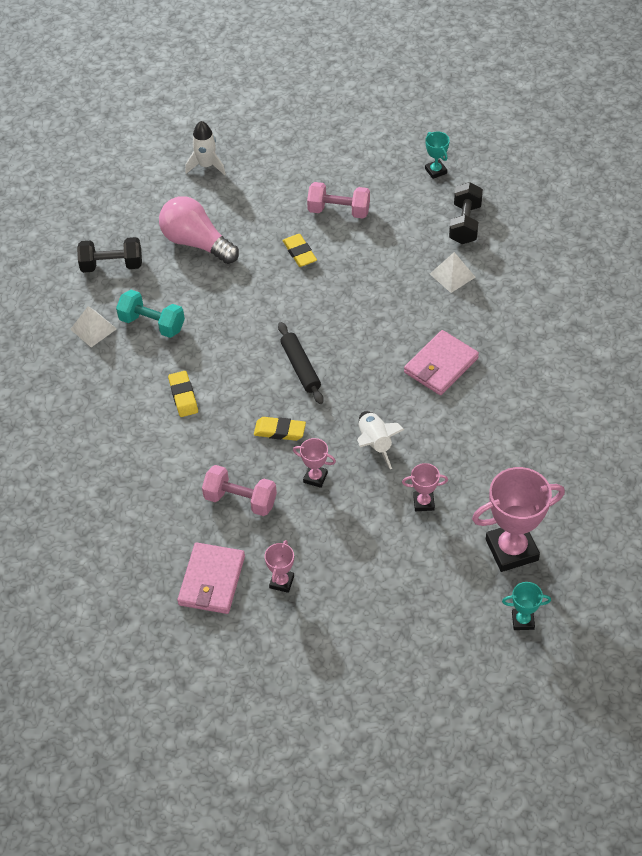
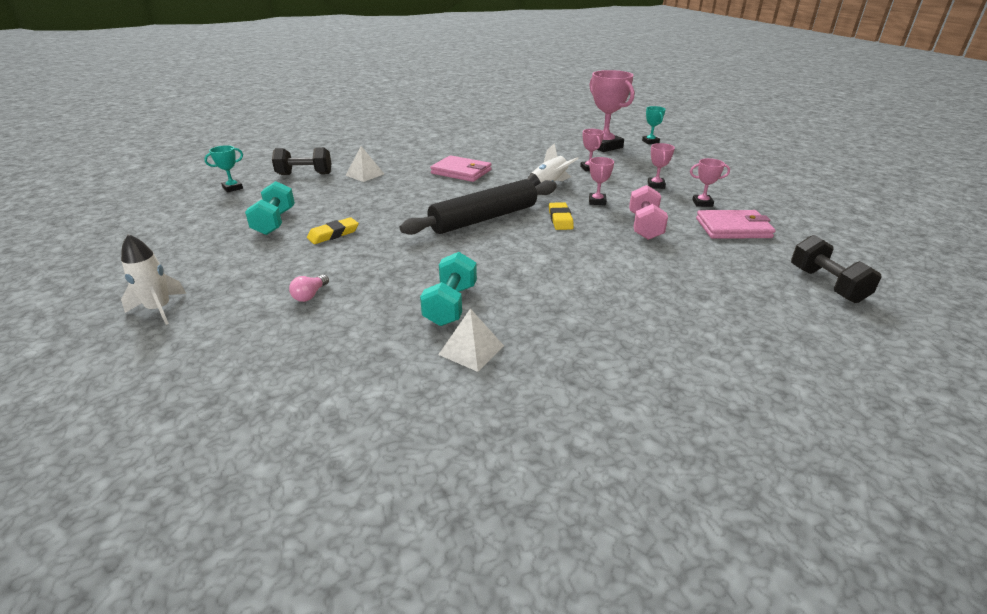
camera: 105 degrees left, 20 degrees down
(112, 265) = (348, 357): black dumbbell -> black dumbbell (826, 285)
(183, 396) = (547, 269): yellow eraser -> none
(196, 243) = (310, 295): pink light bulb -> pink light bulb, size x0.41
(300, 367) = (484, 218): black rolling pin -> black rolling pin, size x1.75
(339, 211) = (275, 222): pink dumbbell -> turquoise dumbbell
(347, 556) = (656, 185): none -> pink trophy

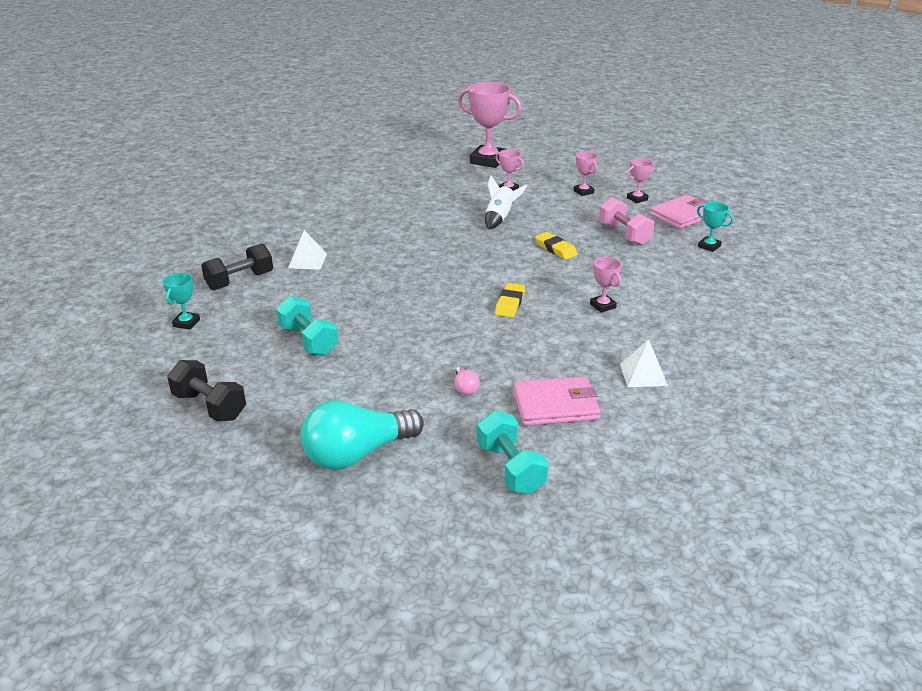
camera: 35 degrees left, 0 degrees up
(159, 309) = (357, 453): white rocket -> turquoise light bulb
(333, 234) = (388, 331): yellow eraser -> yellow eraser (510, 303)
(451, 305) = (582, 350): turquoise dumbbell -> turquoise dumbbell (510, 468)
(461, 172) = (400, 228): pink wallet -> pink wallet (555, 405)
(484, 218) = (495, 269): black rolling pin -> none
(597, 201) = (560, 222): pink trophy -> pink trophy (603, 306)
(650, 142) = (520, 144): turquoise trophy -> turquoise trophy (709, 246)
(826, 285) = (783, 241): black dumbbell -> black dumbbell (210, 406)

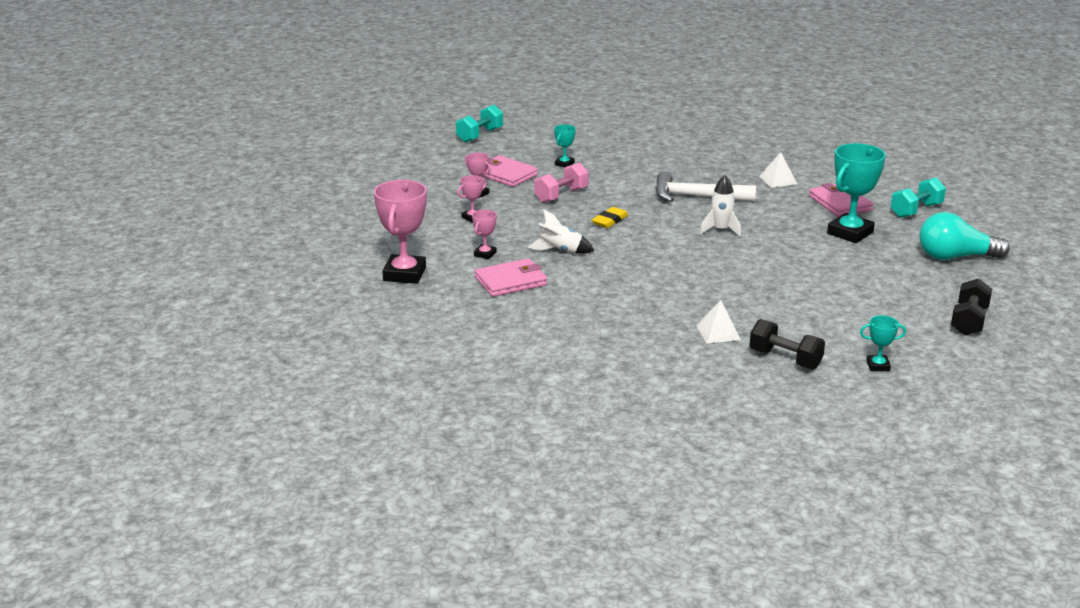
camera: 105 degrees left, 5 degrees down
(308, 340) = (849, 301): turquoise dumbbell -> turquoise dumbbell (480, 135)
(357, 453) = (955, 257): turquoise light bulb -> turquoise light bulb turned 135 degrees clockwise
(454, 193) = (511, 281): none -> pink wallet
(465, 388) = (850, 233): pink light bulb -> turquoise trophy
(510, 303) = (720, 230): yellow eraser -> white rocket
(603, 306) = (696, 197): pink trophy -> white hammer

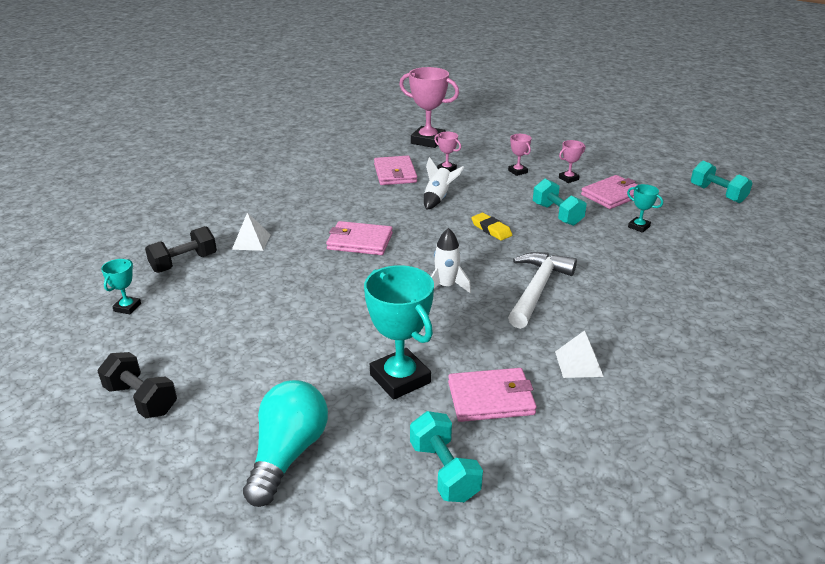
camera: 105 degrees right, 5 degrees up
(561, 195) = (557, 214): pink dumbbell -> turquoise dumbbell
(676, 277) = (360, 241): none -> pink wallet

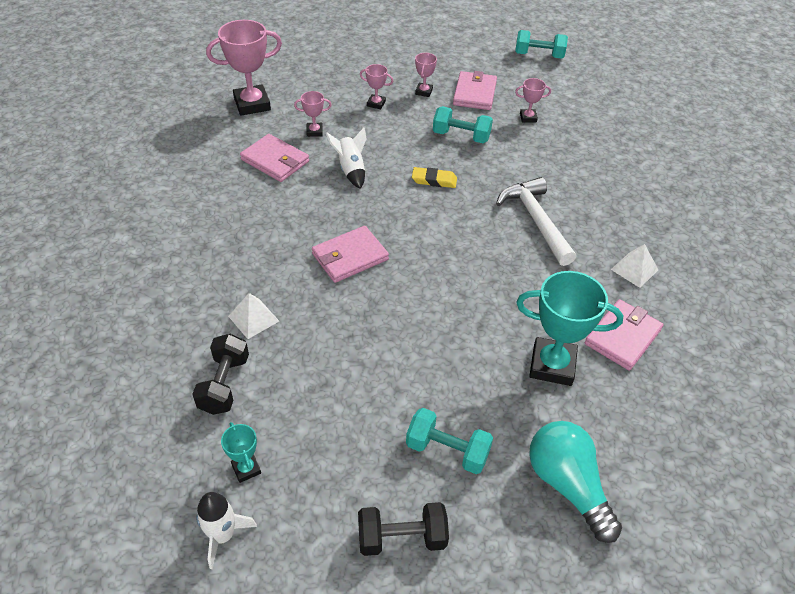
camera: 45 degrees left, 15 degrees up
(444, 471) = (667, 414): turquoise dumbbell -> turquoise dumbbell (447, 450)
(446, 286) = (474, 259): white rocket -> white rocket (223, 535)
(639, 227) = (528, 118): turquoise trophy -> pink trophy

